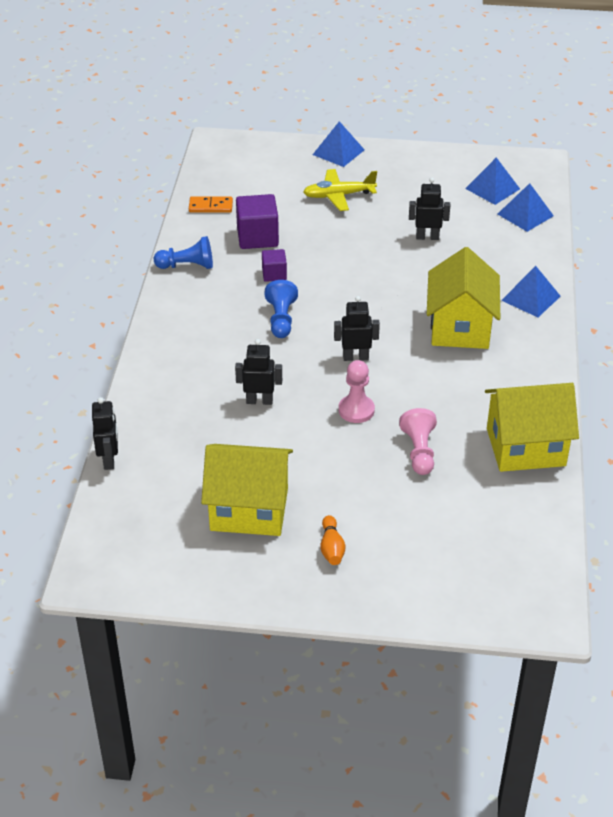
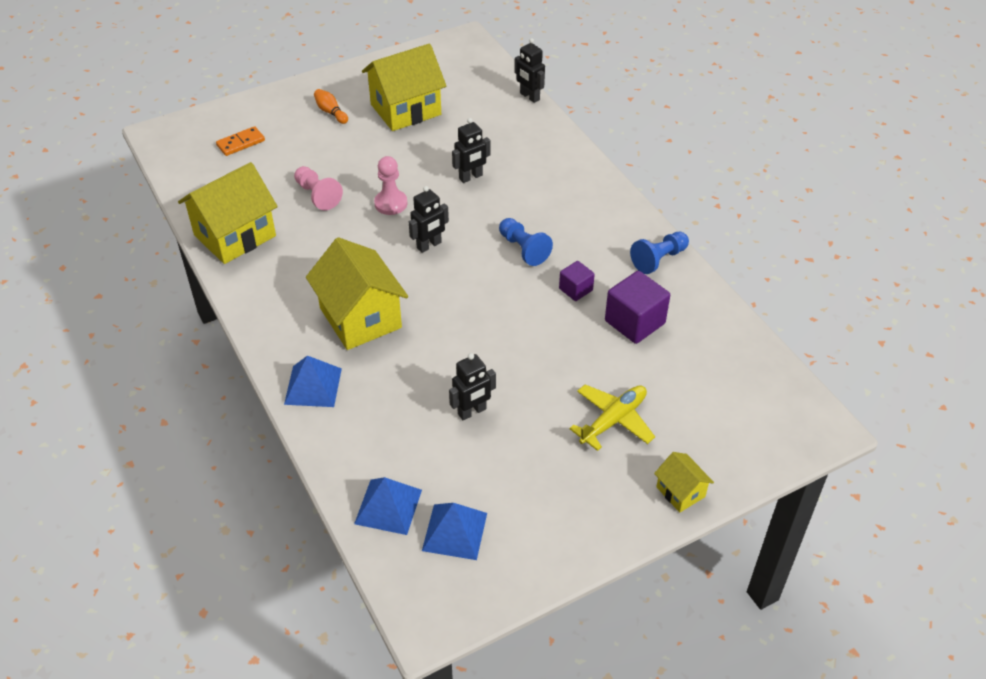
camera: 145 degrees right, 5 degrees up
(210, 206) = (719, 335): orange domino -> orange domino (240, 143)
(338, 152) = (680, 492): blue pyramid -> yellow house

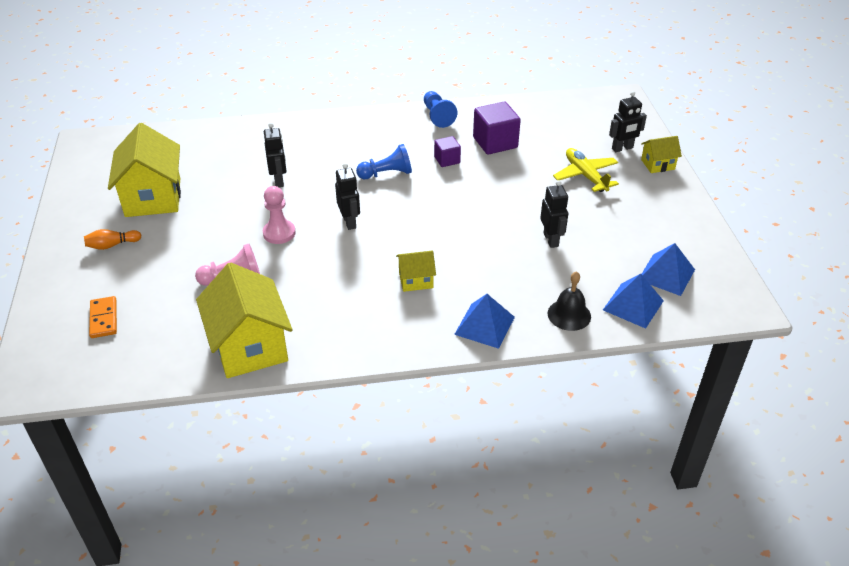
camera: 70 degrees left, 5 degrees down
(352, 451) = (569, 315): none -> black bell
(360, 318) = (416, 280): yellow house -> yellow house, size x0.49
(529, 97) = (200, 127): black robot -> black robot (622, 148)

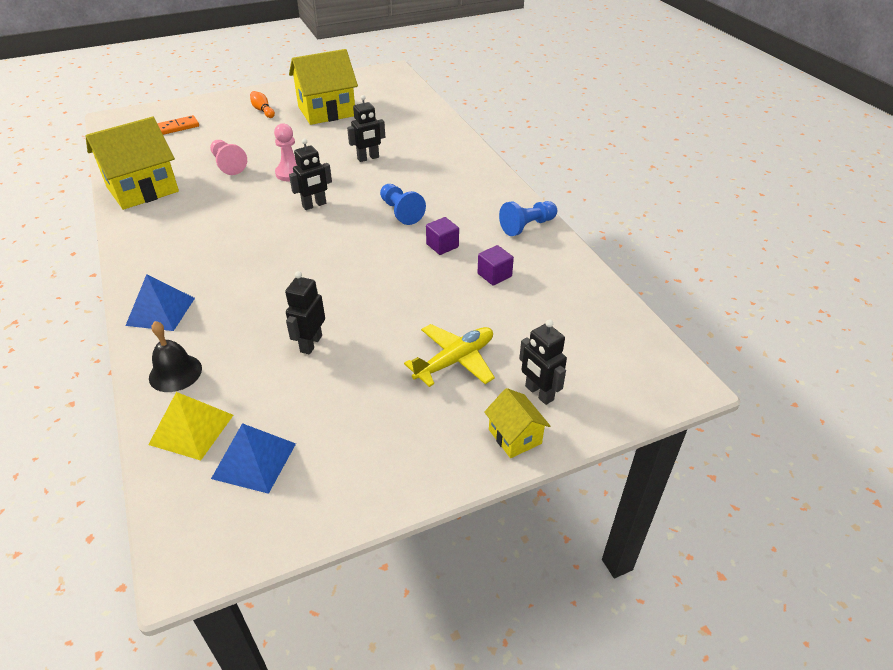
camera: 75 degrees right, 0 degrees up
(416, 280) = (229, 257): yellow house -> none
(495, 142) = (494, 275): purple cube -> purple cube, size x0.58
(551, 240) = (311, 344): black robot -> black robot turned 135 degrees clockwise
(633, 305) = (191, 429): blue pyramid -> yellow pyramid

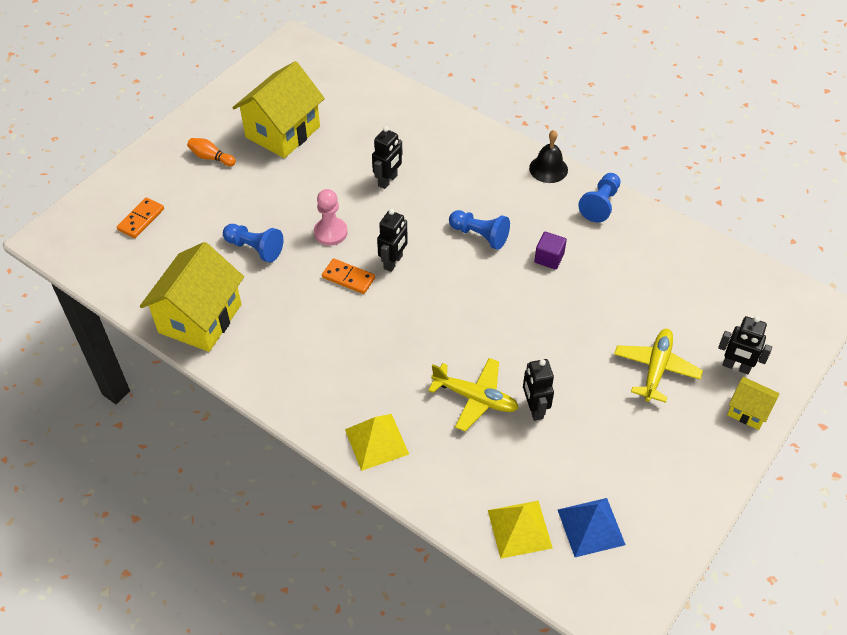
camera: 30 degrees left, 10 degrees up
(160, 311) = (376, 441): blue pyramid -> yellow pyramid
(175, 373) = (454, 490): black bell -> black bell (548, 169)
(228, 165) = (255, 248): pink pawn -> blue pawn
(270, 203) = (348, 278): none -> orange domino
(271, 315) = (475, 398): none -> yellow plane
(494, 275) = (617, 270): purple cube -> none

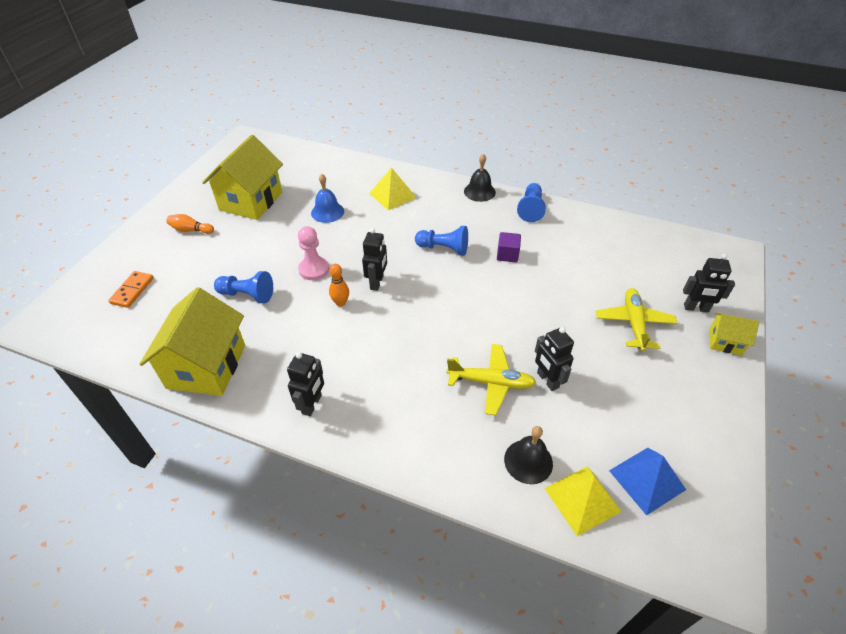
camera: 15 degrees left, 5 degrees down
(348, 278) = (340, 303): orange domino -> orange bowling pin
(364, 162) = (327, 212): none -> blue bell
(376, 441) = (413, 445): yellow pyramid -> yellow pyramid (392, 195)
(388, 181) = (352, 221): black robot -> black robot (312, 404)
(482, 482) = (528, 461): none -> black bell

